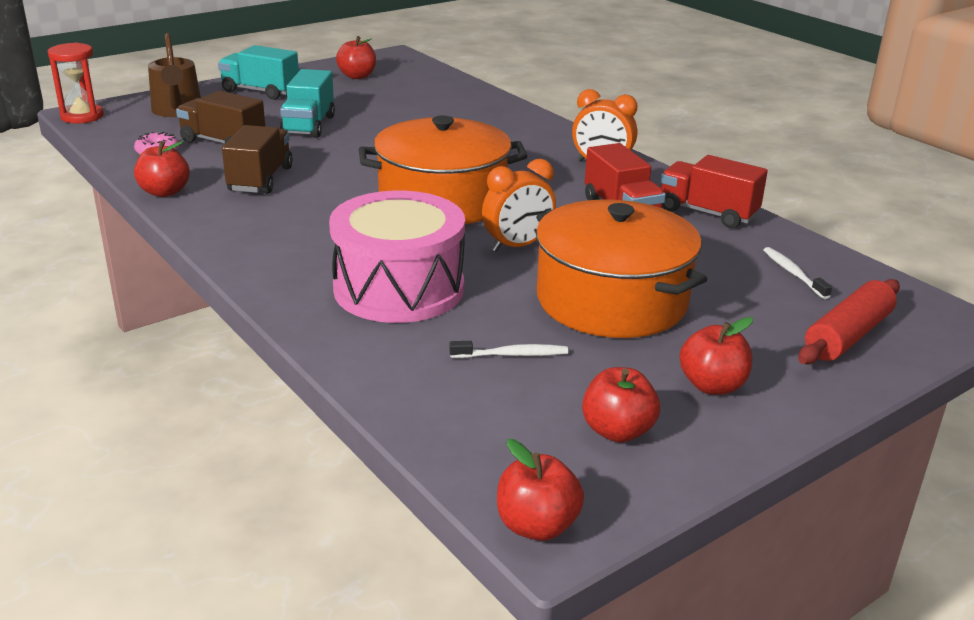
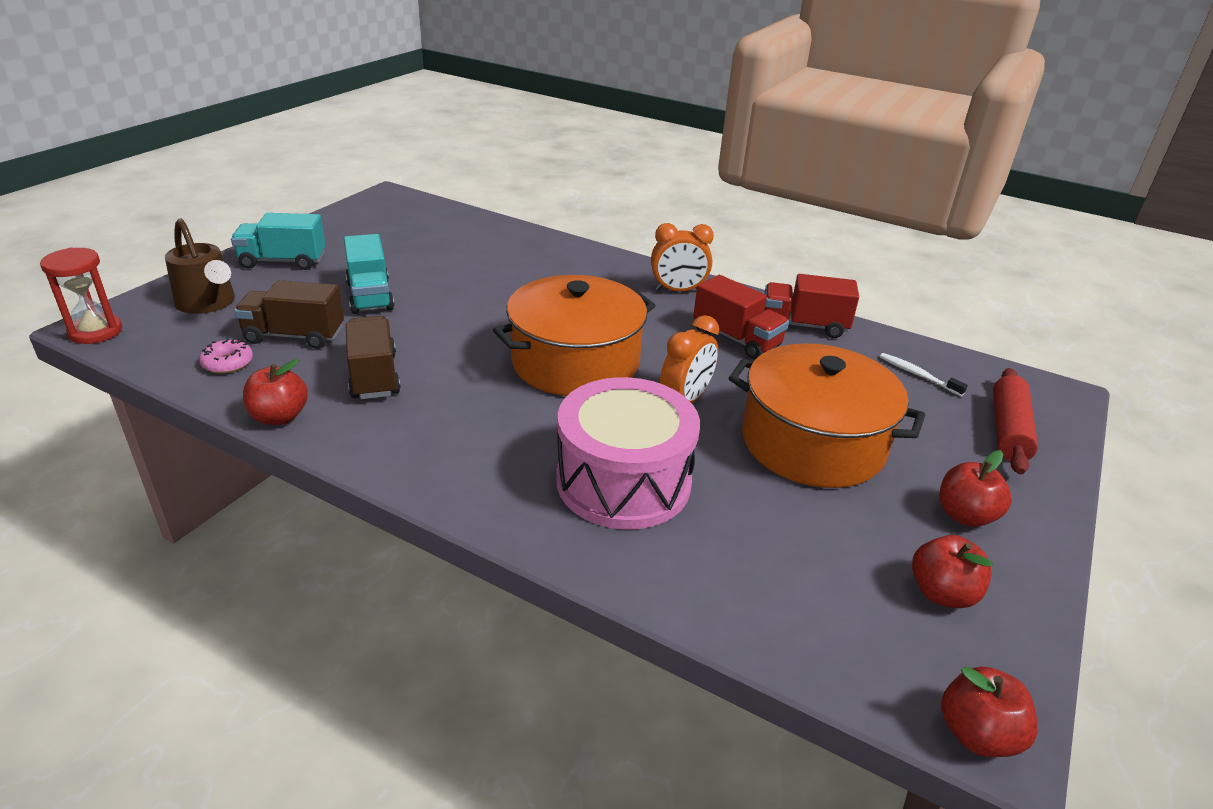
camera: 25 degrees left, 5 degrees up
(357, 76) = (371, 226): red apple -> none
(512, 355) = (787, 532): white toothbrush -> none

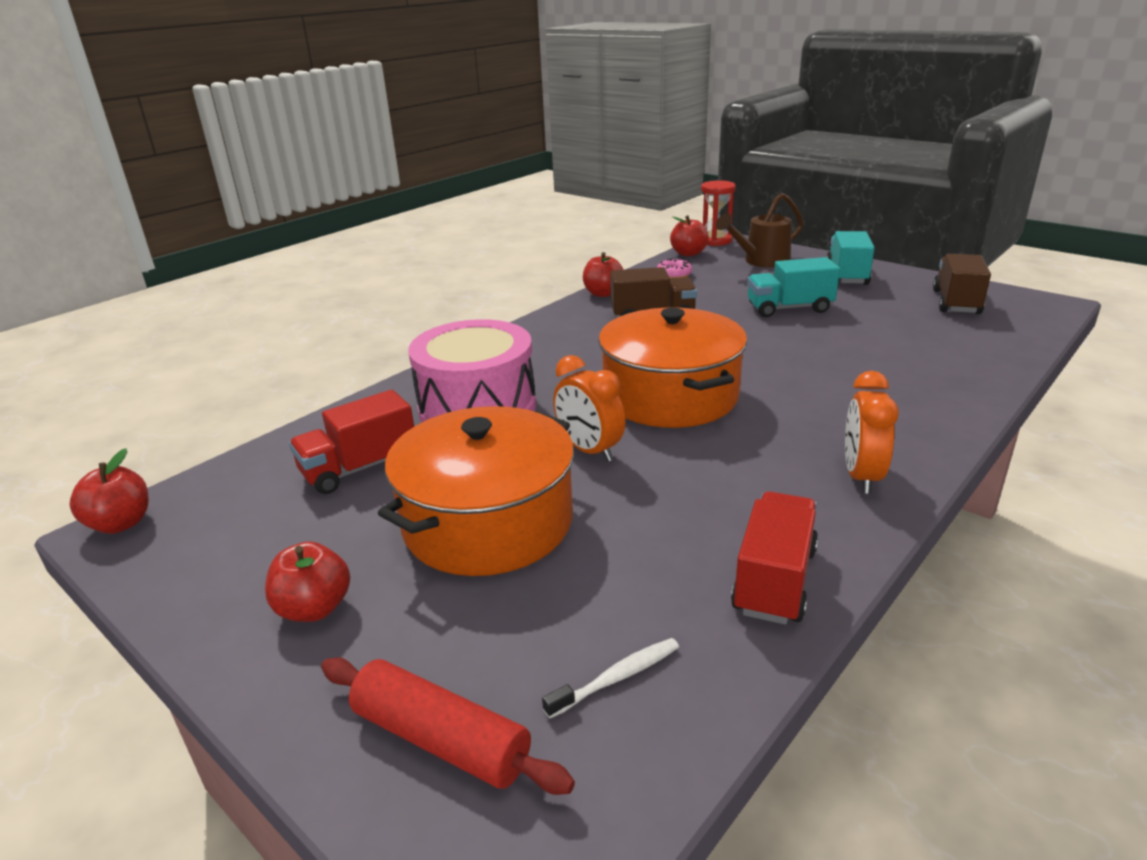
camera: 105 degrees right, 5 degrees down
(294, 336) = (714, 289): brown truck -> brown truck (956, 302)
(736, 339) = (725, 506): red truck -> red truck (359, 468)
(942, 593) = (240, 550): red apple -> red apple (688, 253)

